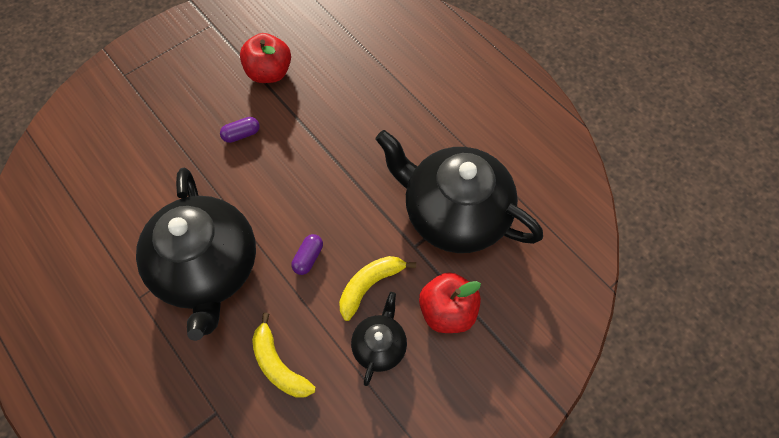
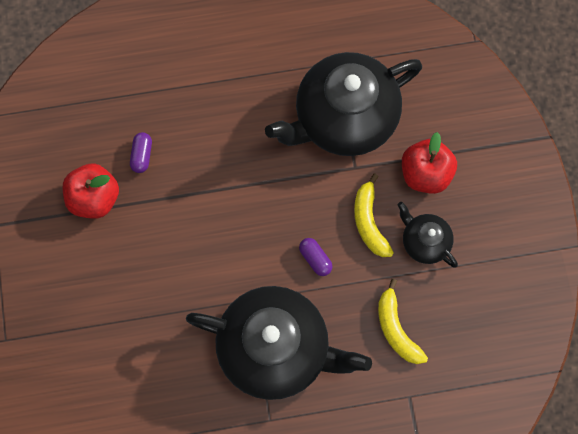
camera: 60 degrees left, 10 degrees up
(241, 134) = (152, 257): purple capsule -> purple capsule (142, 155)
(279, 364) = (396, 328): yellow banana -> yellow banana turned 75 degrees clockwise

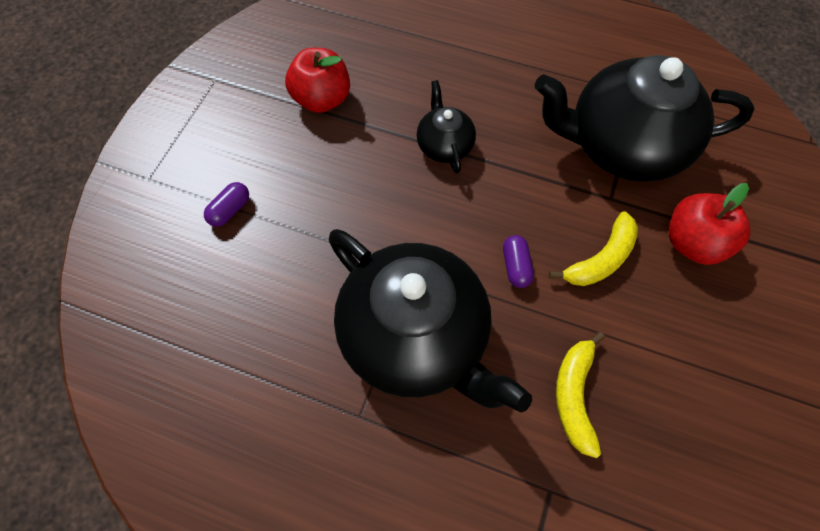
camera: 30 degrees right, 10 degrees down
(142, 155) = (392, 85): purple capsule -> purple capsule (230, 210)
(369, 221) = (600, 259): yellow banana -> yellow banana turned 150 degrees counterclockwise
(424, 241) = (658, 314): black teapot -> black teapot (444, 145)

